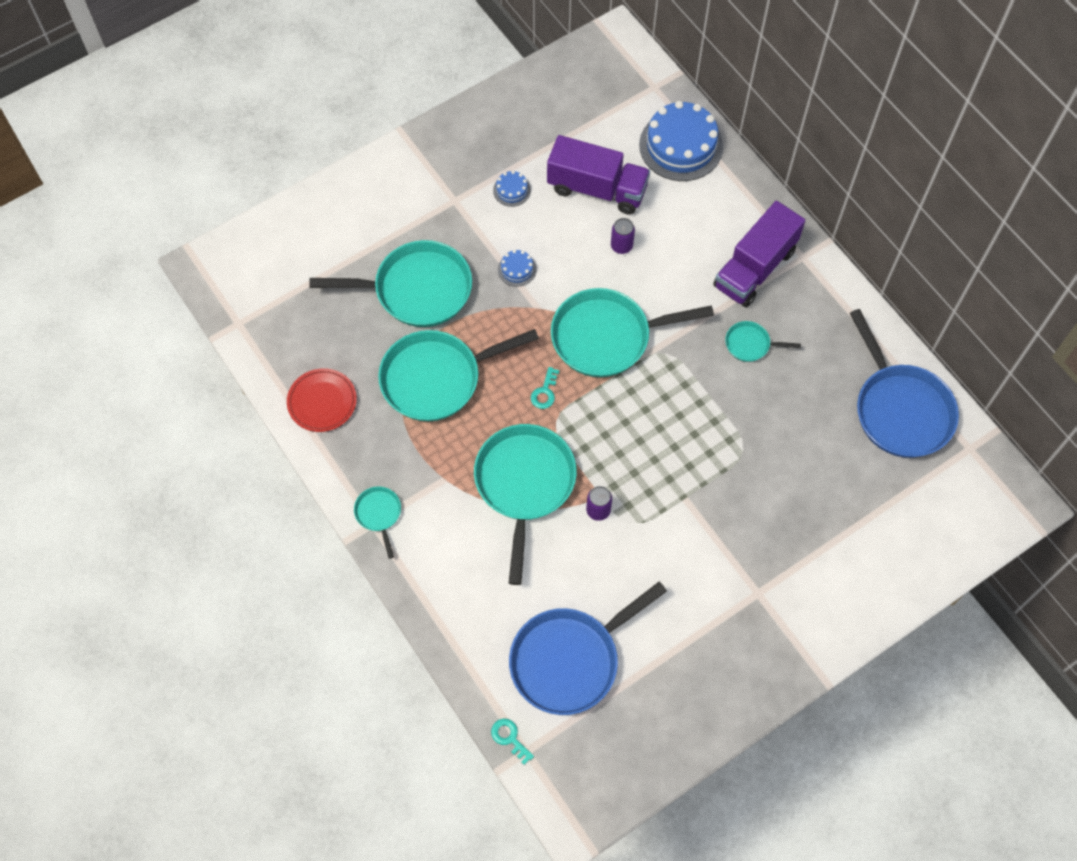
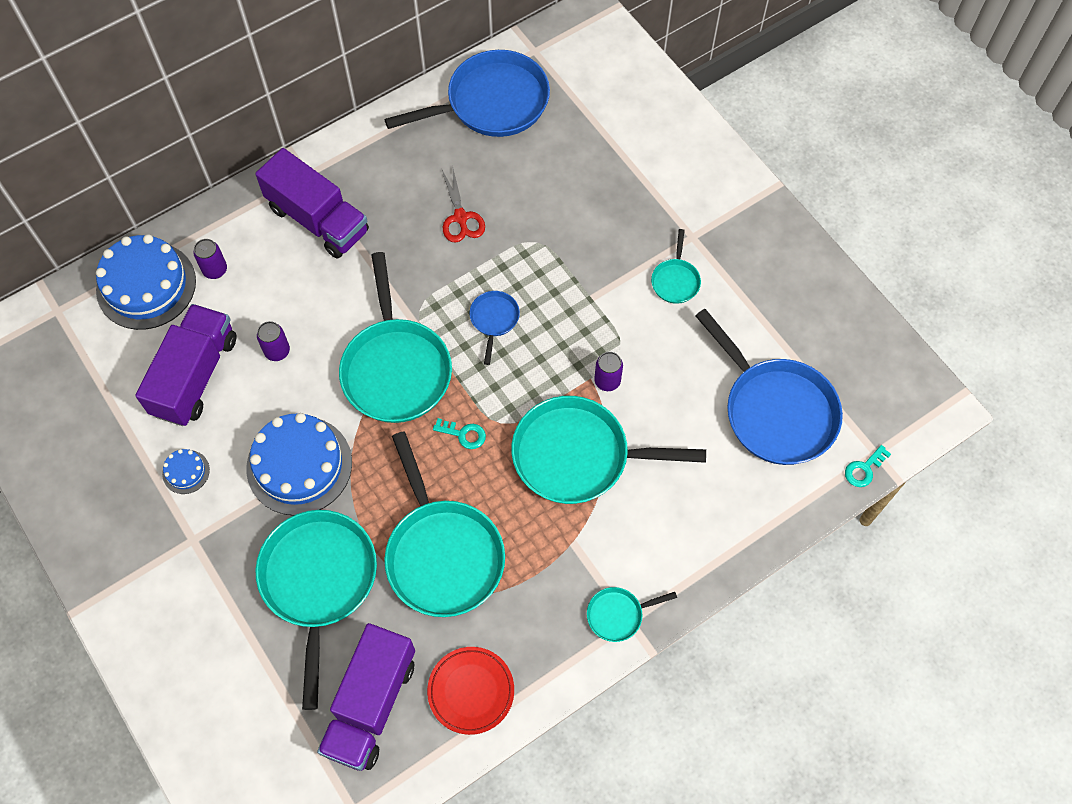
camera: 90 degrees left, 0 degrees up
(316, 331) = (371, 705): none -> purple truck
(517, 269) = (299, 465): blue cake -> blue cake, size x2.25
(658, 415) = (494, 320): none -> blue pan
(698, 194) = (215, 270): none -> purple can
(750, 344) = (412, 228): turquoise pan -> turquoise pan (675, 280)
(765, 385) = (460, 218): none -> red scissors

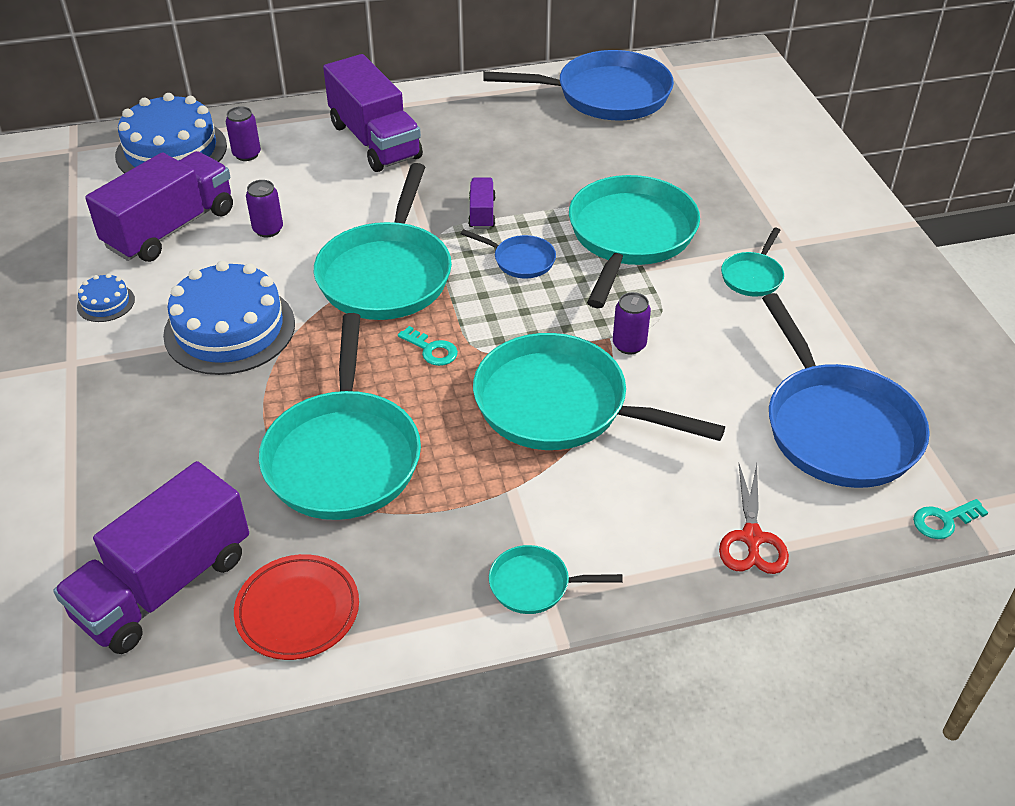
camera: 20 degrees right, 20 degrees down
(318, 582) = (182, 441): turquoise pan -> turquoise pan (629, 237)
(443, 278) = (482, 213): none -> purple truck
(460, 218) = (527, 171): red scissors -> red scissors (751, 538)
(494, 320) = (520, 260): blue pan -> blue pan turned 90 degrees clockwise

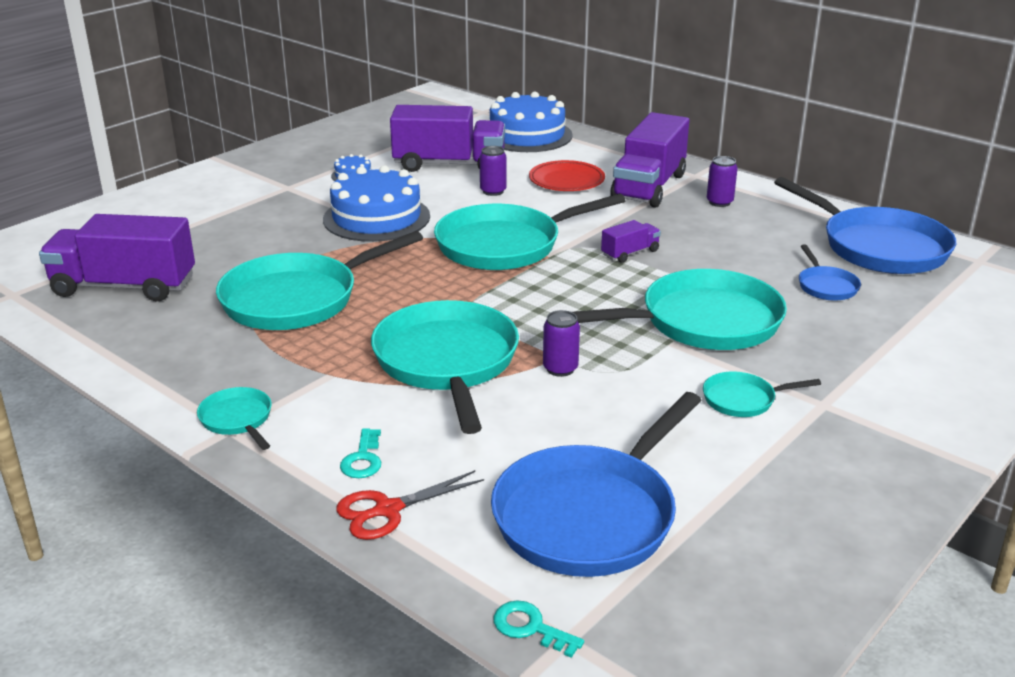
camera: 55 degrees right, 15 degrees down
(247, 154) = (561, 156): purple can -> purple can (719, 202)
(298, 610) = (137, 337): red plate -> red plate (566, 180)
(432, 350) = (445, 290): turquoise key -> turquoise key (363, 459)
(520, 260) = (597, 287): blue pan -> blue pan (826, 286)

